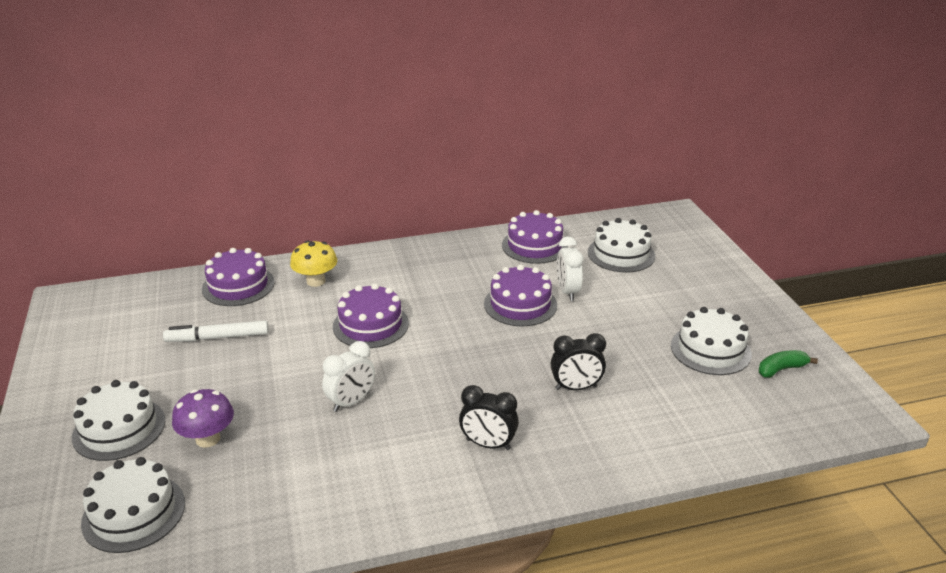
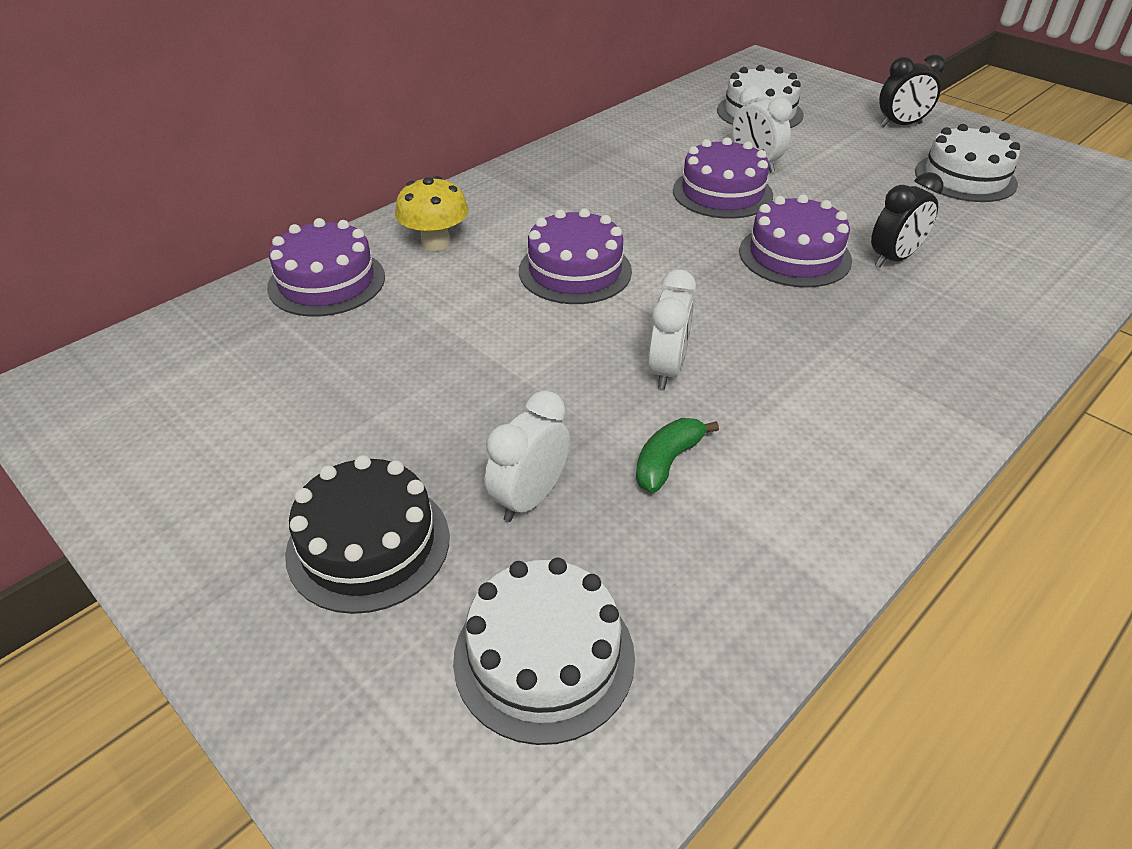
camera: 30 degrees left, 10 degrees up
(119, 428) = (368, 544): white cake -> black cake
(208, 439) = (529, 498): purple mushroom -> white clock
(218, 337) = (377, 358): white marker -> none
(488, 444) = (886, 355): black clock -> black clock (901, 125)
(534, 246) = (658, 128): purple cake -> purple cake (794, 255)
(781, 369) = (1047, 175): green banana -> green banana (667, 462)

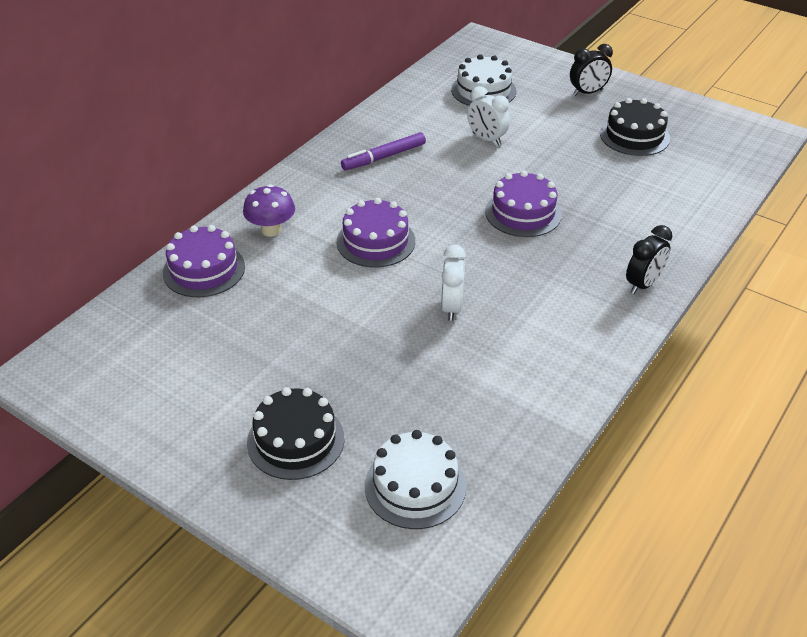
camera: 10 degrees left, 0 degrees up
(435, 243) = (271, 230): yellow mushroom -> purple mushroom
(529, 498) = (384, 400): white clock -> none
(612, 173) = (384, 157): none -> purple marker
(667, 462) = (463, 367): green banana -> none
(722, 193) = (466, 166): purple cake -> none
(893, 259) = (589, 208): black clock -> black clock (643, 284)
(965, 178) = (634, 136): white cake -> black cake

